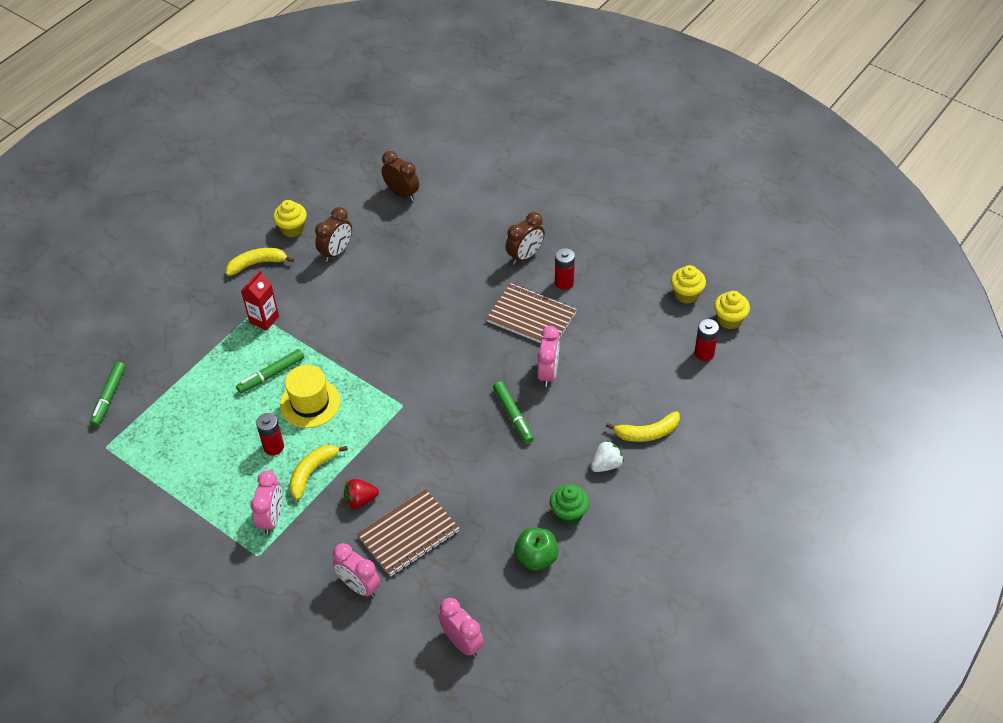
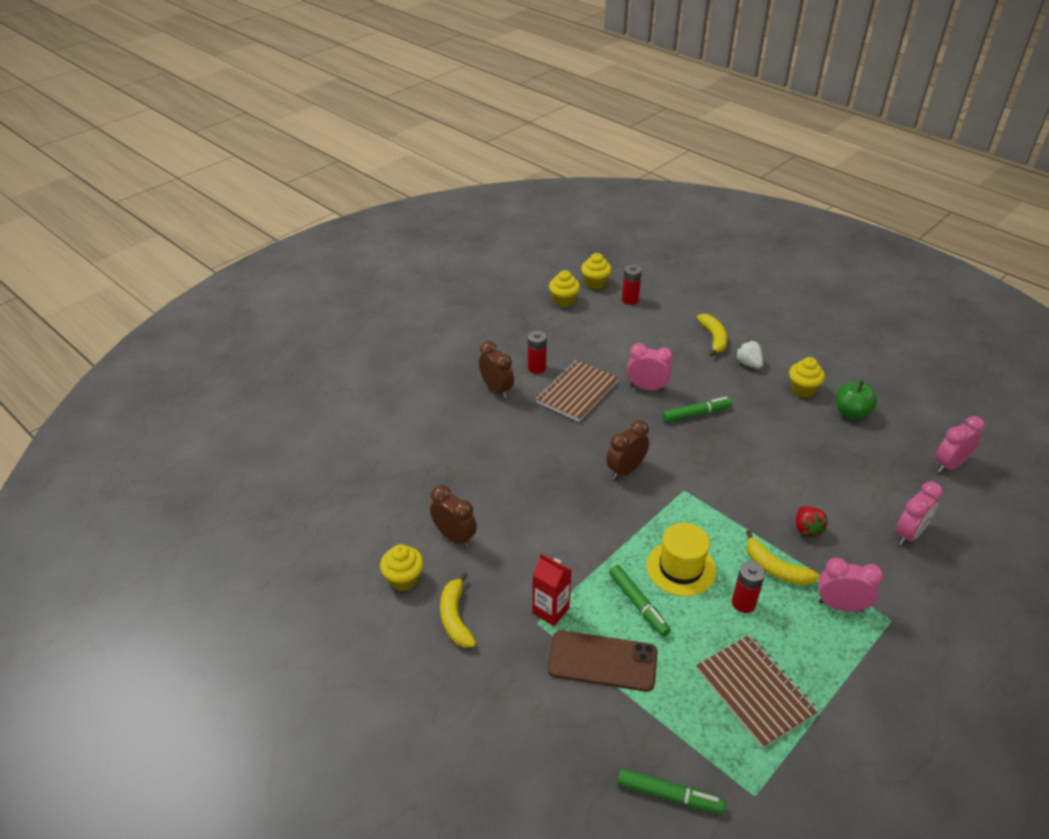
camera: 85 degrees left, 10 degrees down
(217, 354) = (602, 661): none -> brown phone
(402, 194) = (378, 475): brown clock -> brown clock (625, 470)
(408, 534) = (841, 494): brown notebook -> brown notebook (754, 691)
(568, 513) = (802, 390): green cupcake -> yellow cupcake

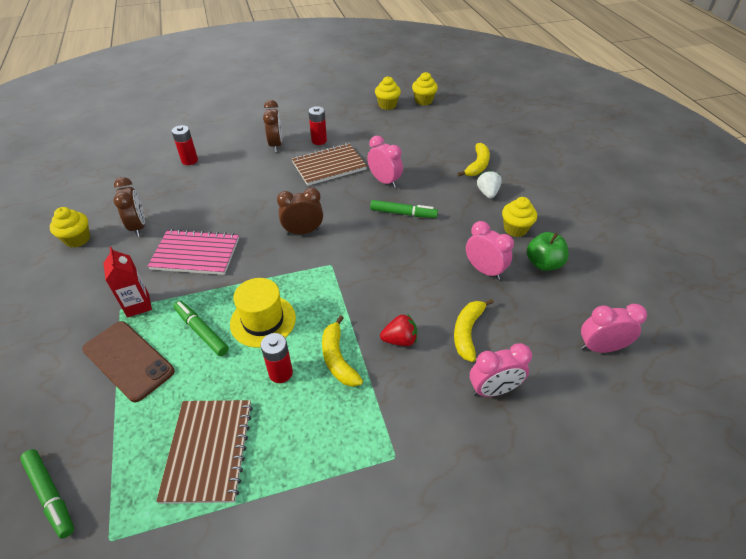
camera: 30 degrees right, 5 degrees up
(455, 617) = (76, 279): yellow banana -> yellow banana (467, 332)
(548, 537) = (195, 254): none -> pink notebook
(630, 300) = (438, 119): red battery -> red battery (189, 160)
(638, 604) = (201, 331): green marker -> green marker turned 135 degrees clockwise
(806, 529) = (400, 340): red strawberry -> red strawberry turned 120 degrees counterclockwise
(840, 606) = (360, 419): pink clock -> pink clock (484, 270)

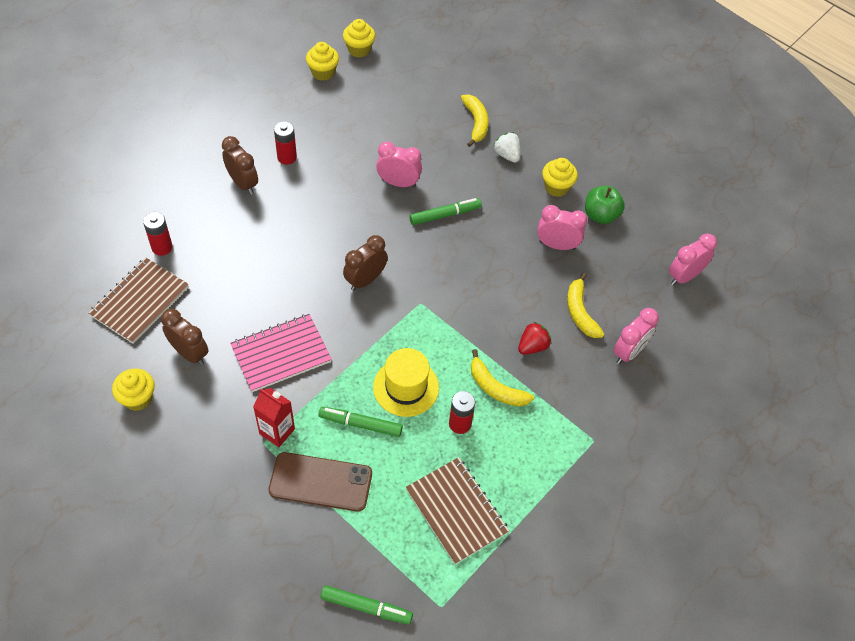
camera: 35 degrees left, 10 degrees up
(329, 166) = (326, 188): brown notebook -> brown notebook (140, 301)

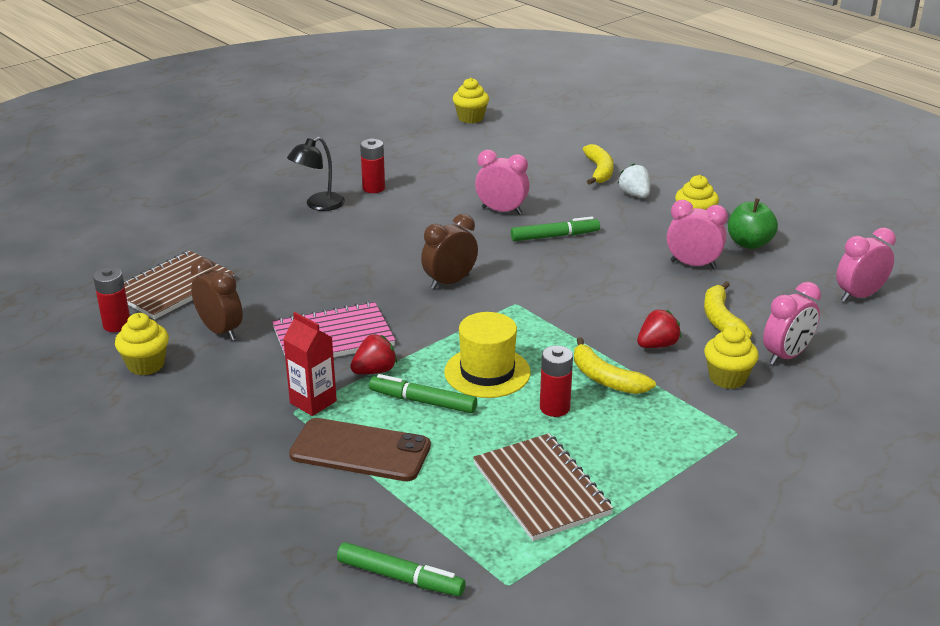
camera: 10 degrees right, 25 degrees down
(162, 247) = (211, 248): red battery -> red battery (117, 325)
(243, 183) = (318, 205): brown clock -> black lamp
(319, 392) = (375, 371): none -> red strawberry
(323, 72) = (427, 132): yellow cupcake -> yellow cupcake (727, 378)

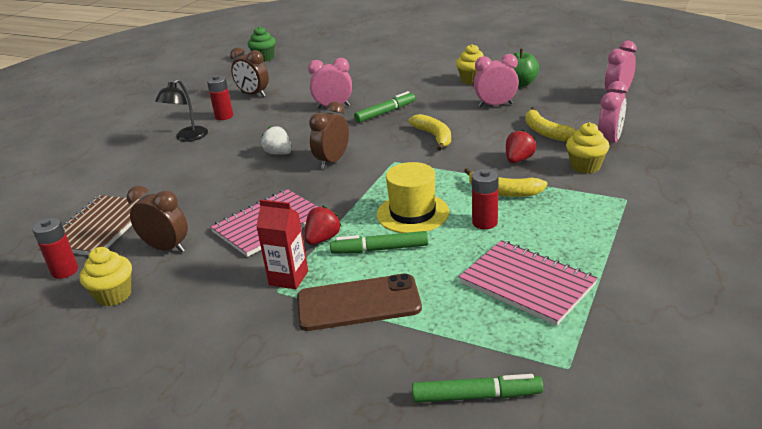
camera: 20 degrees left, 0 degrees up
(424, 167) = (253, 94): none -> brown clock
(470, 118) = (264, 58): yellow cupcake -> green cupcake
(541, 489) = (526, 284): brown notebook -> pink notebook
(599, 171) = (382, 68): yellow banana -> yellow banana (434, 137)
(635, 195) = (418, 75): white strawberry -> white strawberry (279, 153)

